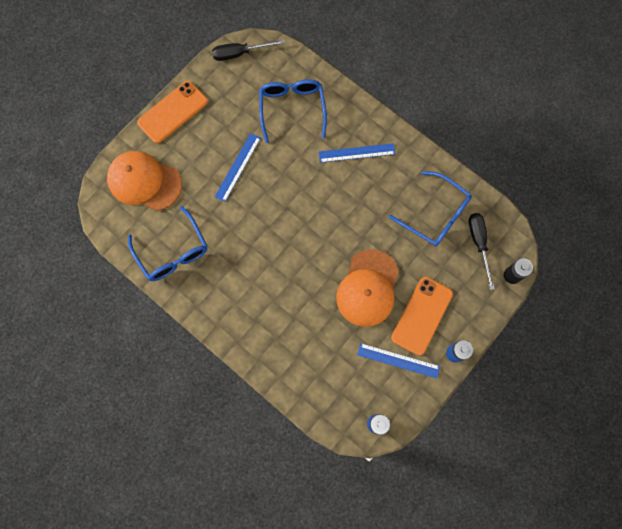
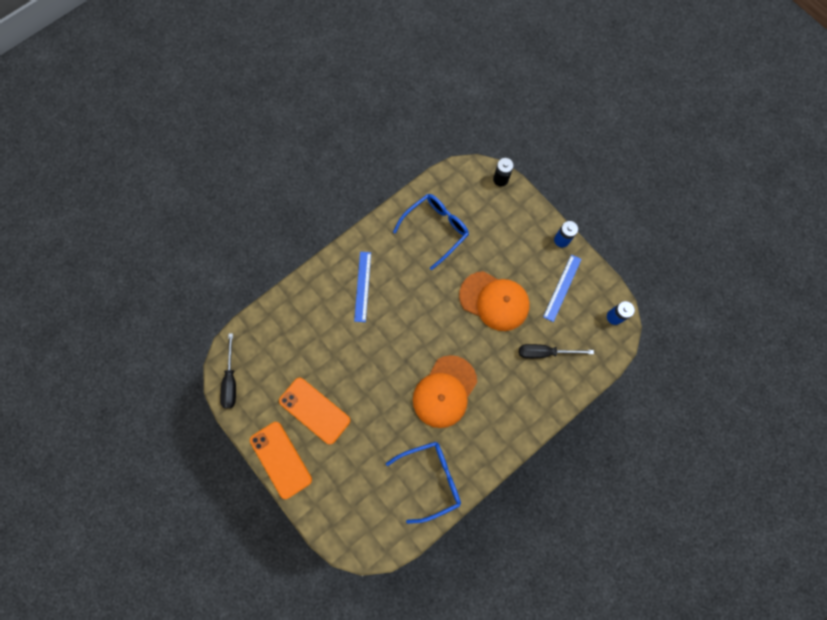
camera: 80 degrees left, 0 degrees up
(144, 181) = (351, 499): orange cap -> orange cap (444, 391)
(238, 167) = (354, 401): blue ruler -> none
(292, 109) = (304, 338): blue glasses -> none
(421, 315) = (525, 260): orange phone -> orange phone (314, 410)
(479, 243) = (468, 199): black screwdriver -> black screwdriver (545, 352)

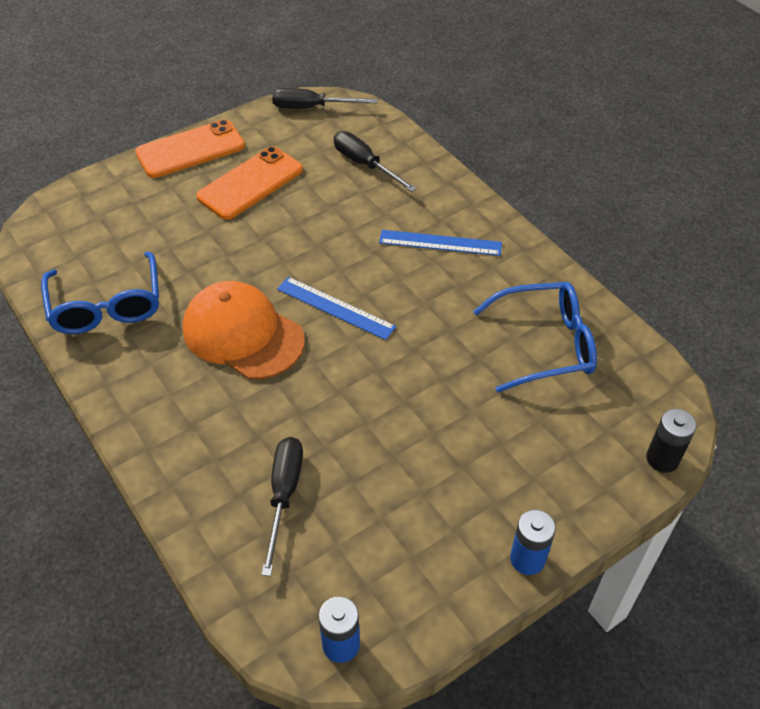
camera: 95 degrees right, 25 degrees down
(292, 337) = (365, 164): none -> black screwdriver
(436, 229) = (545, 344): blue glasses -> blue glasses turned 60 degrees counterclockwise
(494, 301) = (398, 421): orange cap -> none
(562, 287) = (417, 545): blue ruler -> blue ruler (335, 308)

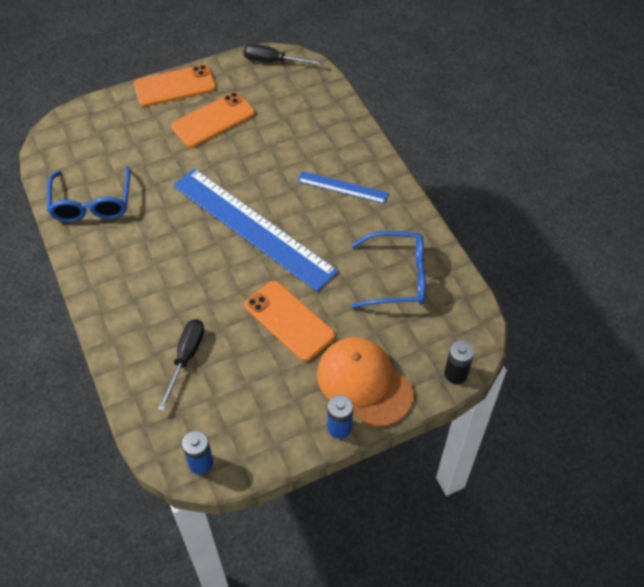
camera: 10 degrees right, 5 degrees up
(243, 334) = (183, 238): orange cap -> orange cap (364, 383)
(335, 308) = (253, 227): blue ruler -> blue ruler, size x2.10
(365, 164) = (302, 115): black screwdriver -> none
(416, 422) = (289, 321): none -> orange phone

